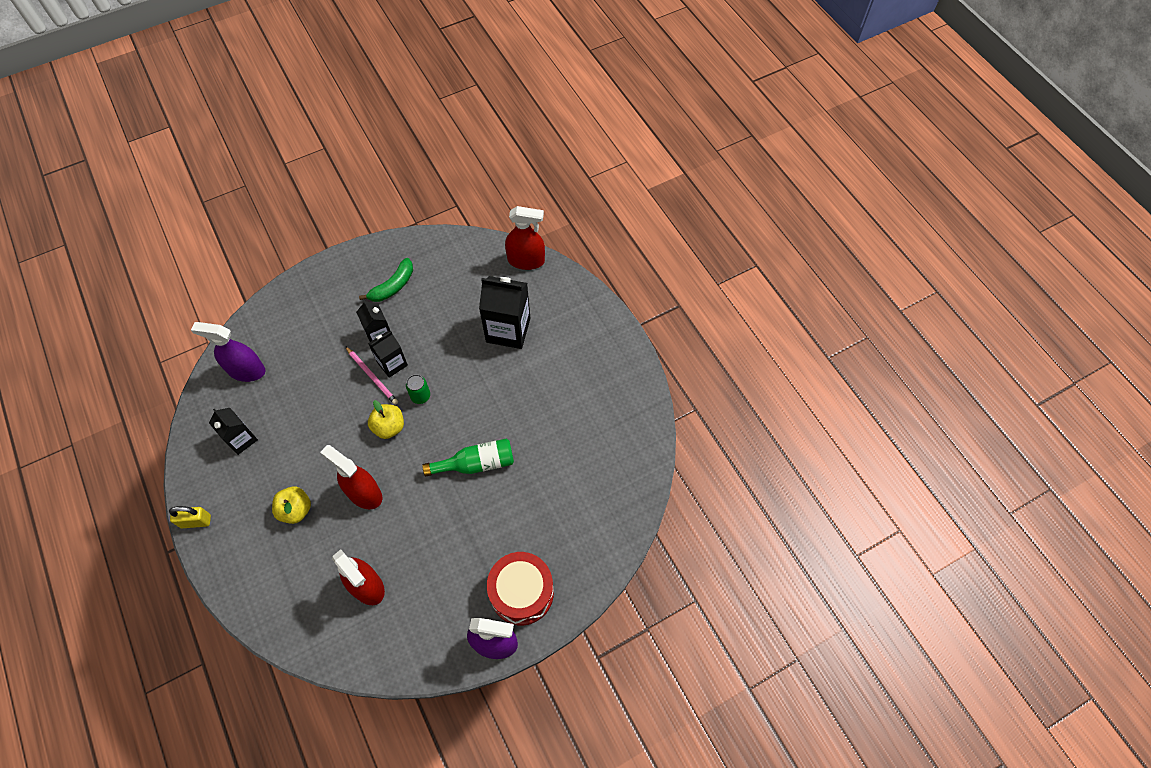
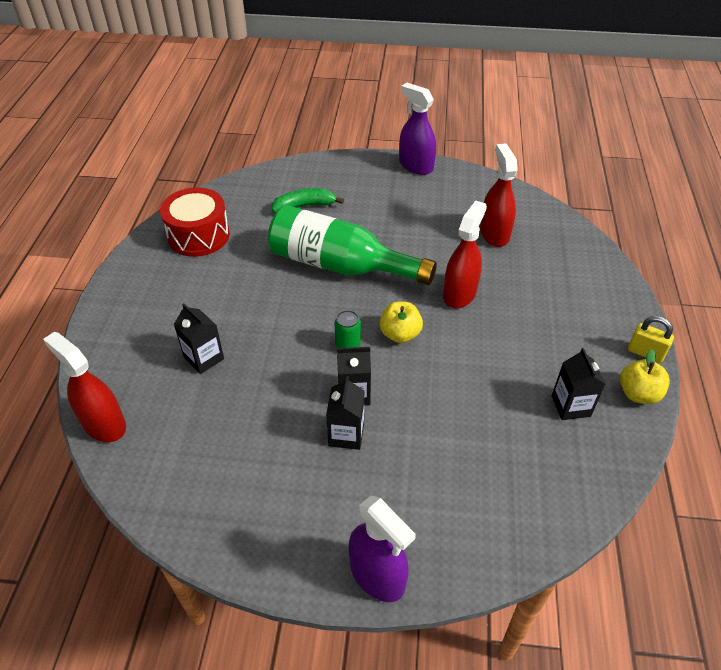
camera: 145 degrees left, 15 degrees down
(246, 370) = (537, 486): purple spray bottle -> purple spray bottle (377, 575)
(296, 510) = (534, 313): yellow apple -> yellow apple (638, 394)
(364, 493) = (459, 294): red spray bottle -> red spray bottle turned 135 degrees counterclockwise
(372, 376) = (385, 392): pink pencil -> none
(393, 286) = (284, 491): green banana -> green banana (304, 206)
(476, 463) = (340, 265): green bottle -> green bottle, size x1.72
(508, 330) = (204, 358): black carton -> black carton, size x0.60
(522, 592) = (374, 179): red drum -> red drum (198, 235)

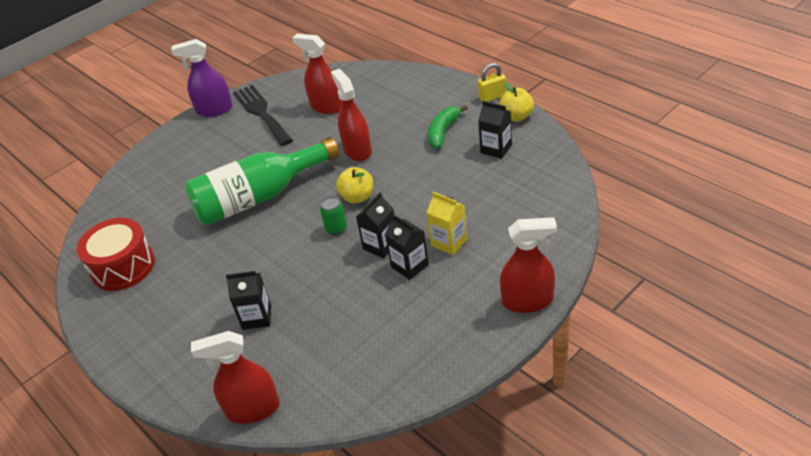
camera: 45 degrees left, 5 degrees down
(304, 206) = (174, 189): green banana -> green banana (443, 132)
(377, 575) = (527, 301): purple spray bottle -> red spray bottle
(402, 448) = (449, 242): none -> yellow carton
(442, 196) = (261, 113): none -> black fork

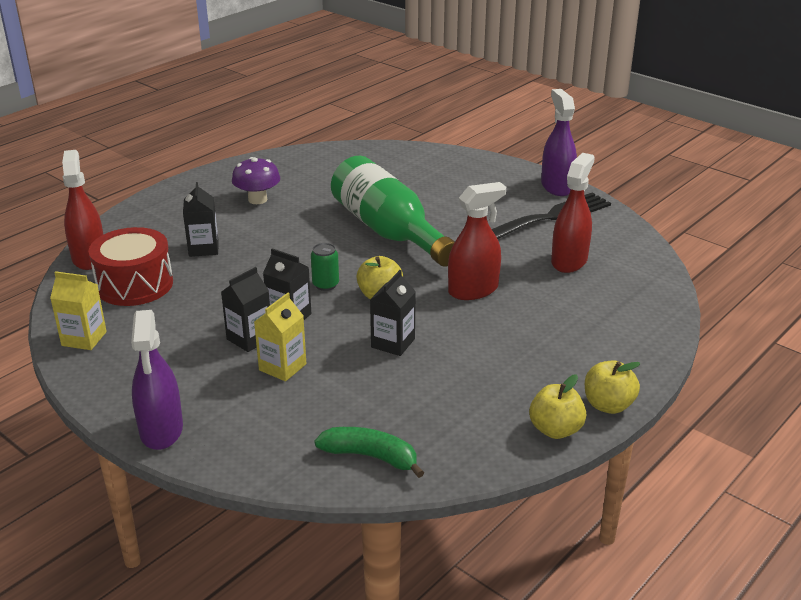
camera: 80 degrees right, 10 degrees down
(123, 266) = (296, 172): red drum -> red drum (134, 284)
(171, 289) = (257, 199): none -> purple mushroom
(400, 379) = (84, 339): none -> yellow carton
(443, 132) = (514, 358): green banana -> green banana (371, 457)
(492, 97) = (608, 405): yellow padlock -> yellow apple
(496, 149) = (472, 408): black carton -> black carton (393, 343)
(527, 301) = (161, 430): red spray bottle -> purple spray bottle

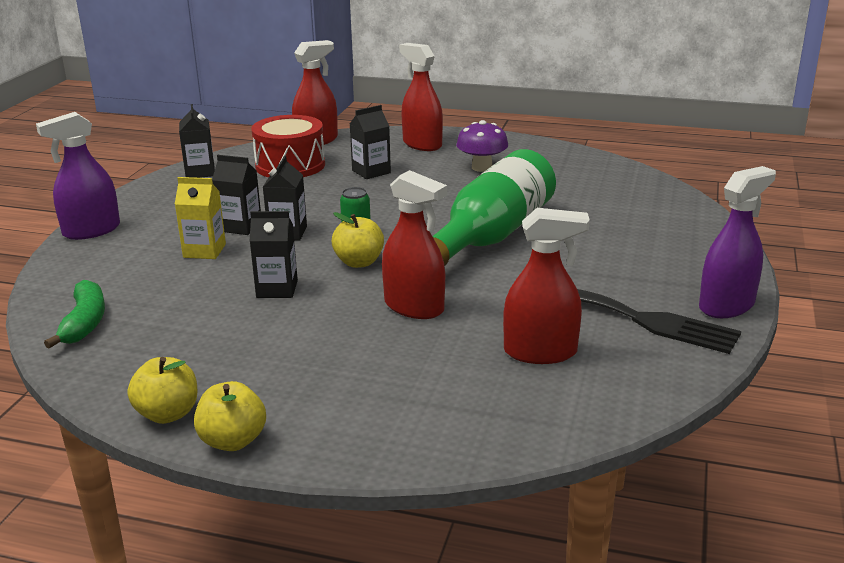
camera: 65 degrees right, 5 degrees down
(84, 339) = (200, 172): yellow carton -> black carton
(172, 210) = (422, 144): none -> red spray bottle

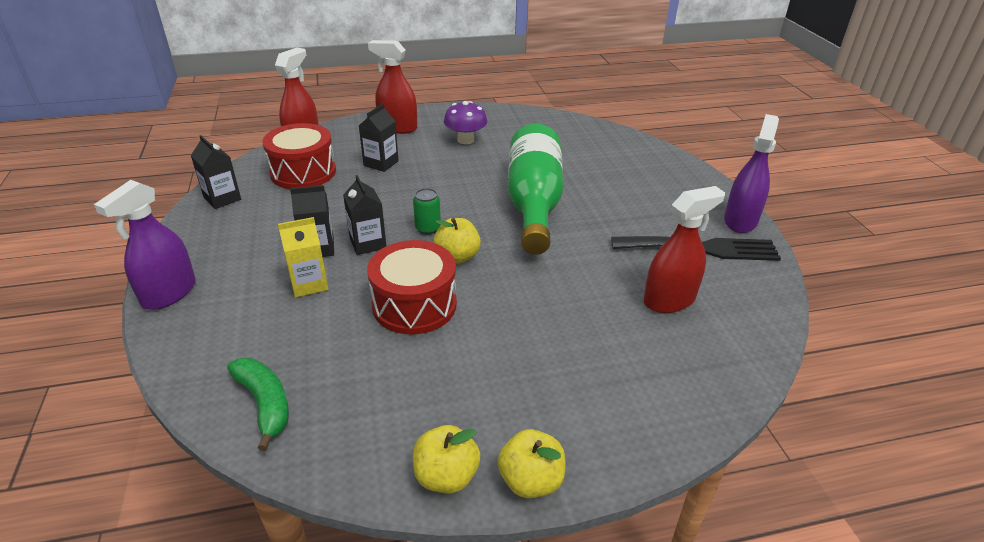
camera: 30 degrees left, 10 degrees up
(277, 289) = (414, 305): black carton -> red drum
(414, 307) = (542, 287): red spray bottle -> none

